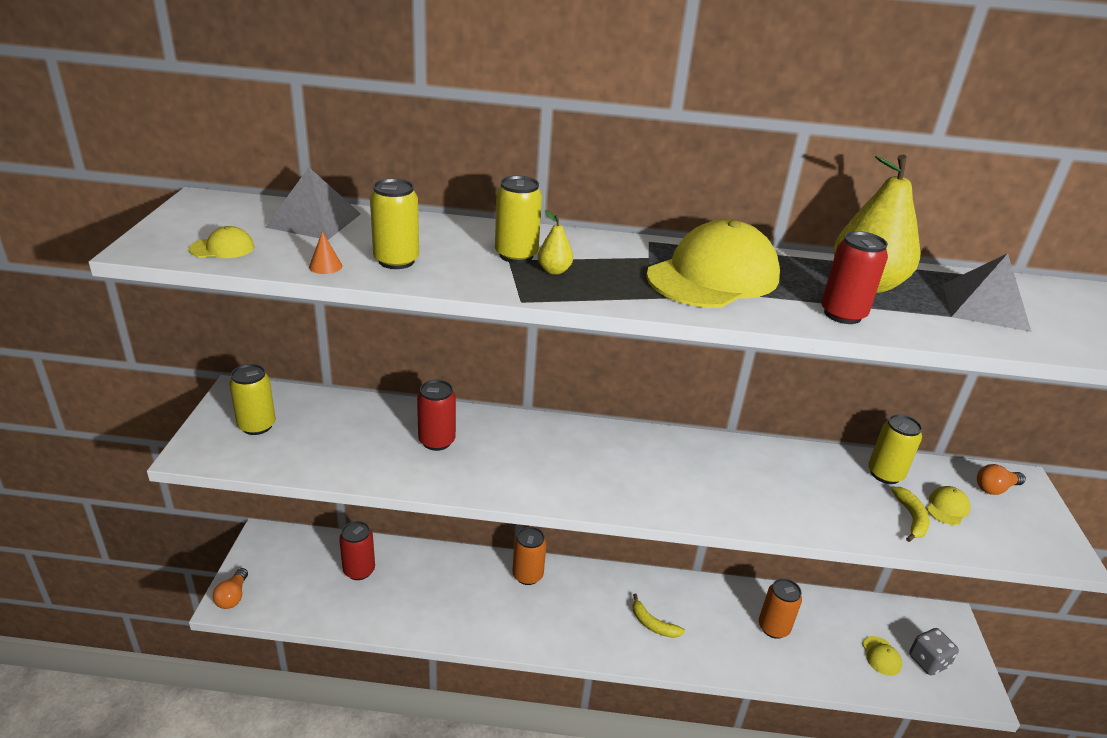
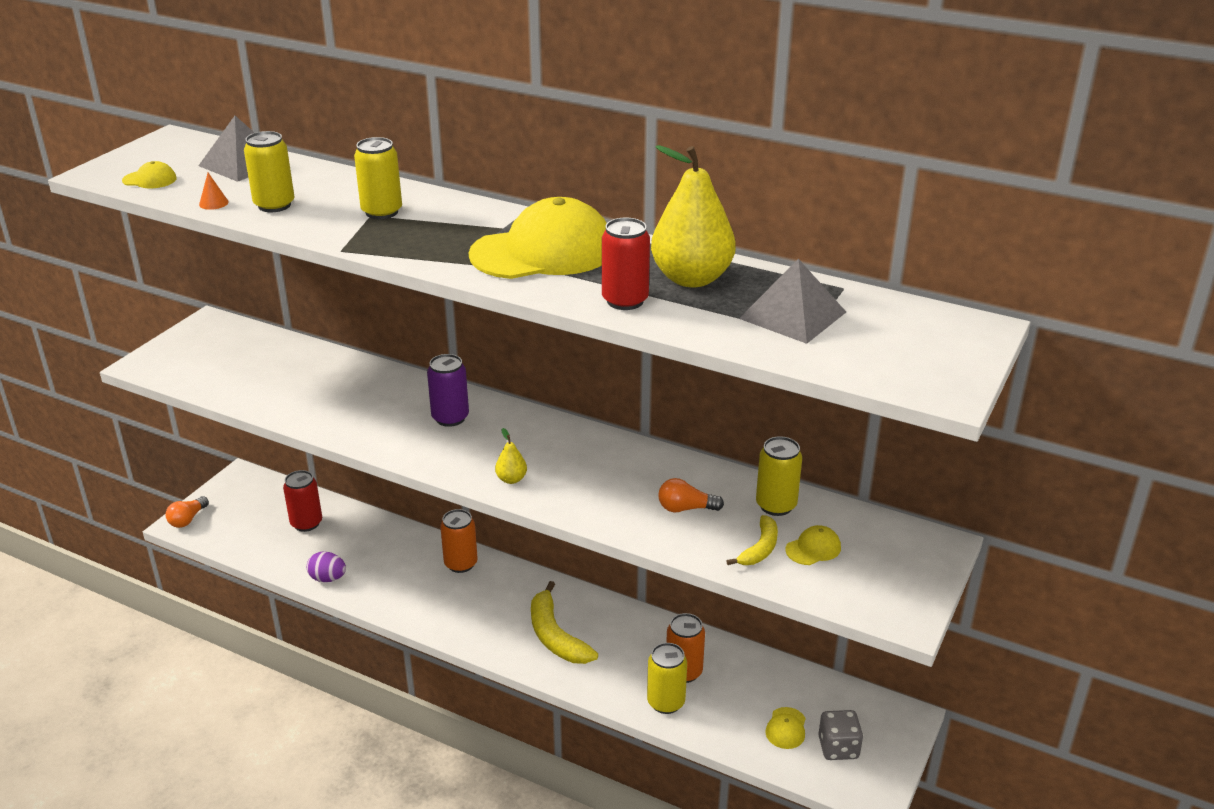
camera: 25 degrees right, 0 degrees up
(257, 426) = (205, 352): yellow can -> yellow can (666, 702)
(414, 623) = (328, 578): none -> purple egg
(437, 441) = (347, 391): red can -> none
(554, 271) = (399, 229): yellow pear -> yellow pear (511, 479)
(555, 449) = (450, 418): none -> purple can
(653, 624) = (556, 636): yellow banana -> yellow banana, size x1.68
(995, 488) = (894, 544): orange light bulb -> orange light bulb (685, 508)

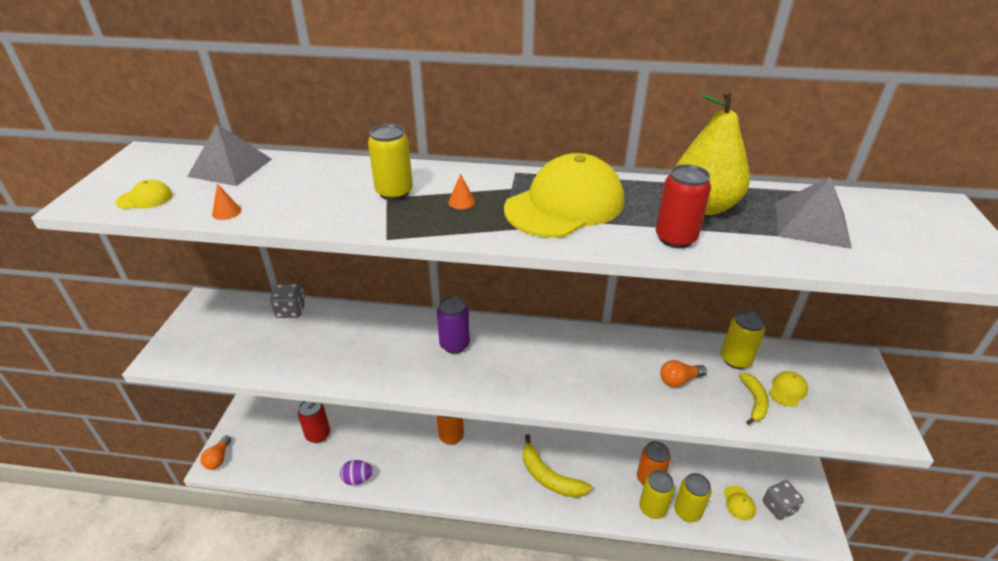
camera: 20 degrees left, 5 degrees up
(274, 205) = (289, 203): yellow can -> yellow can (687, 511)
(294, 348) = (291, 311): none -> grey dice
(440, 231) = (461, 202): none -> orange cone
(511, 479) = (537, 389): yellow pear -> none

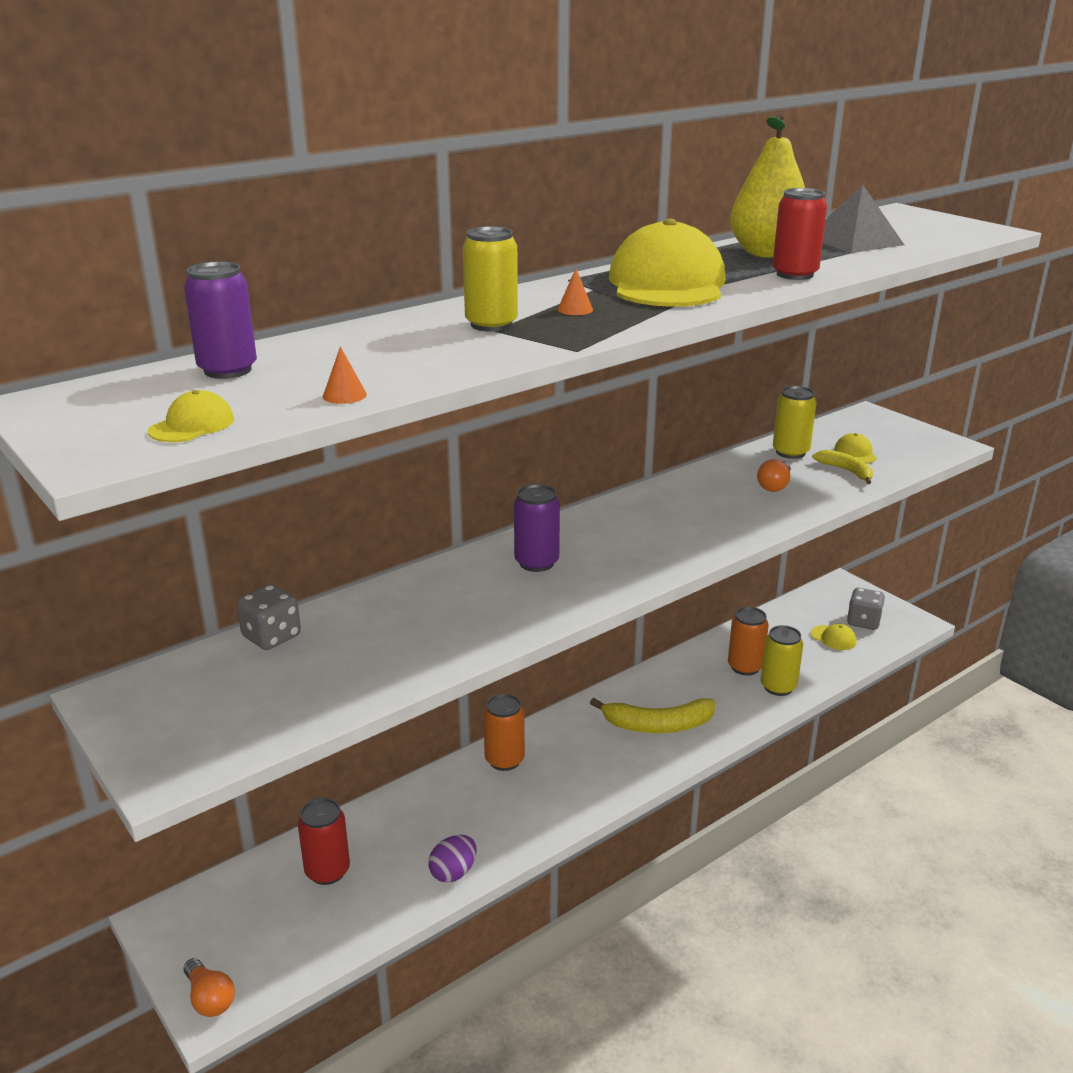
camera: 45 degrees left, 10 degrees down
(230, 167) = (227, 370): grey pyramid -> purple can
(687, 511) = (806, 670): yellow can -> none

